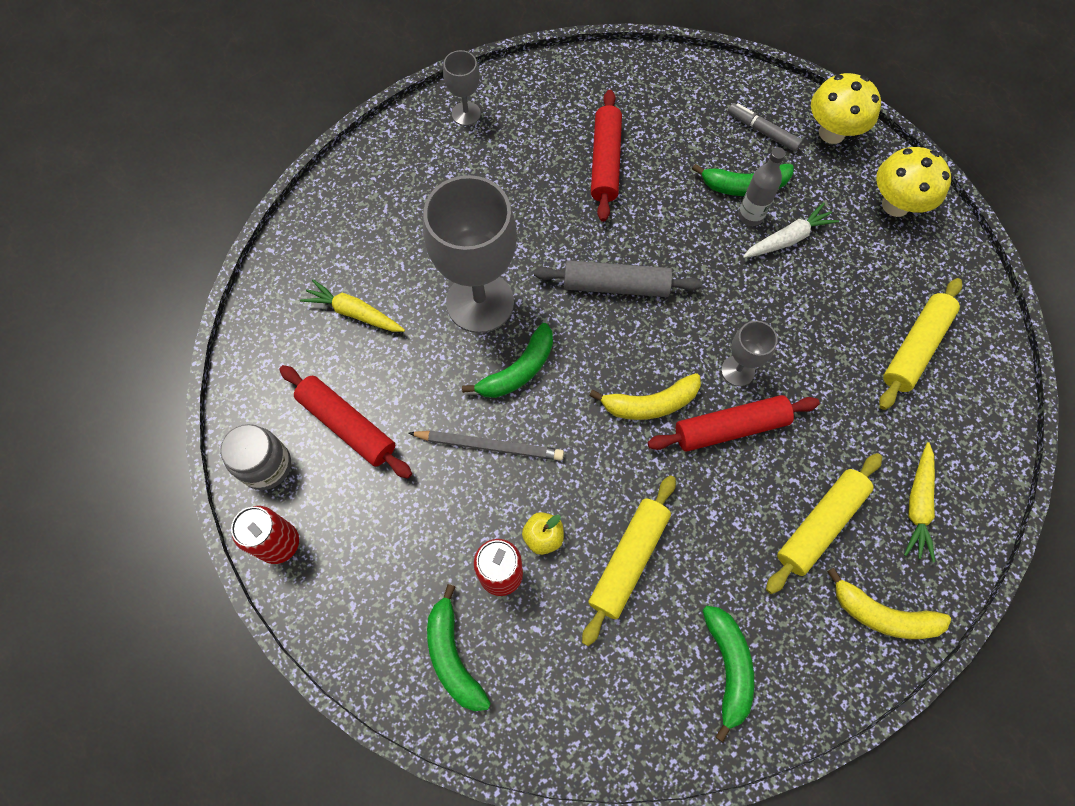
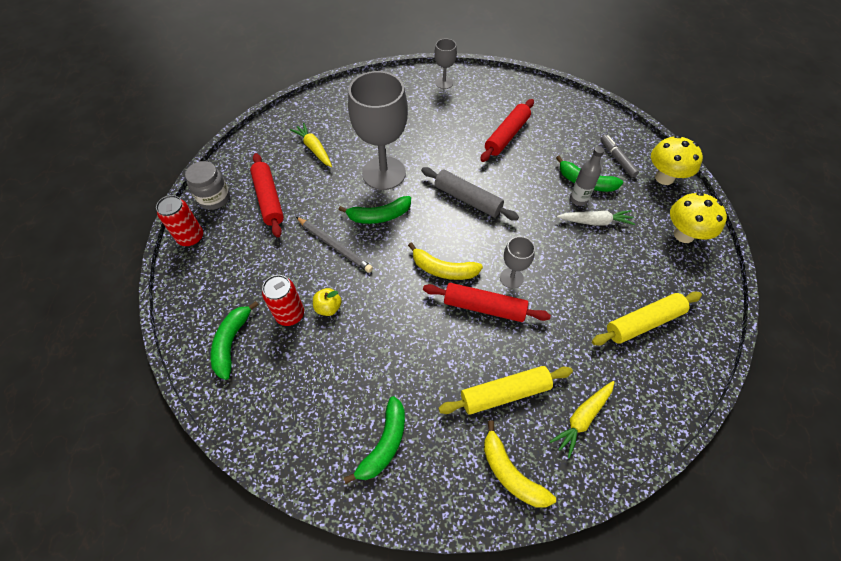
camera: 30 degrees right, 10 degrees down
(629, 560) = (368, 347): yellow rolling pin -> none

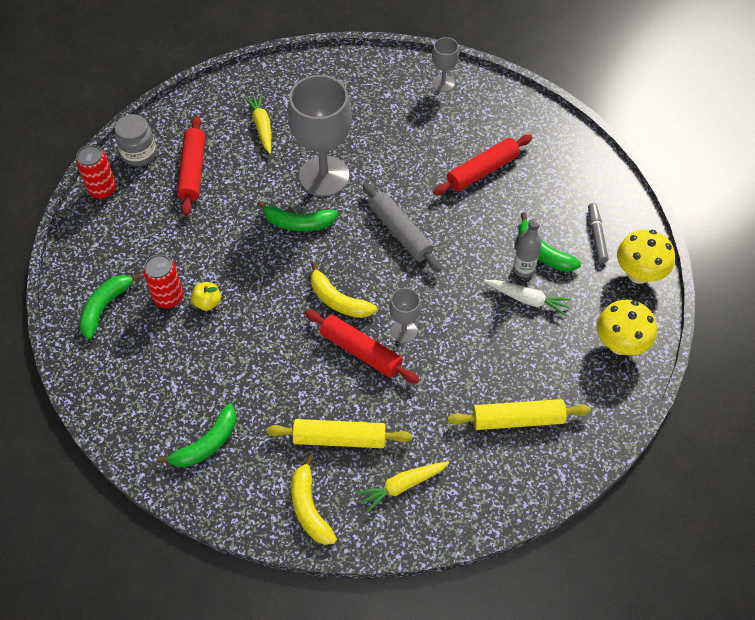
camera: 20 degrees right, 0 degrees up
(334, 246) = (239, 241): grey pencil -> none

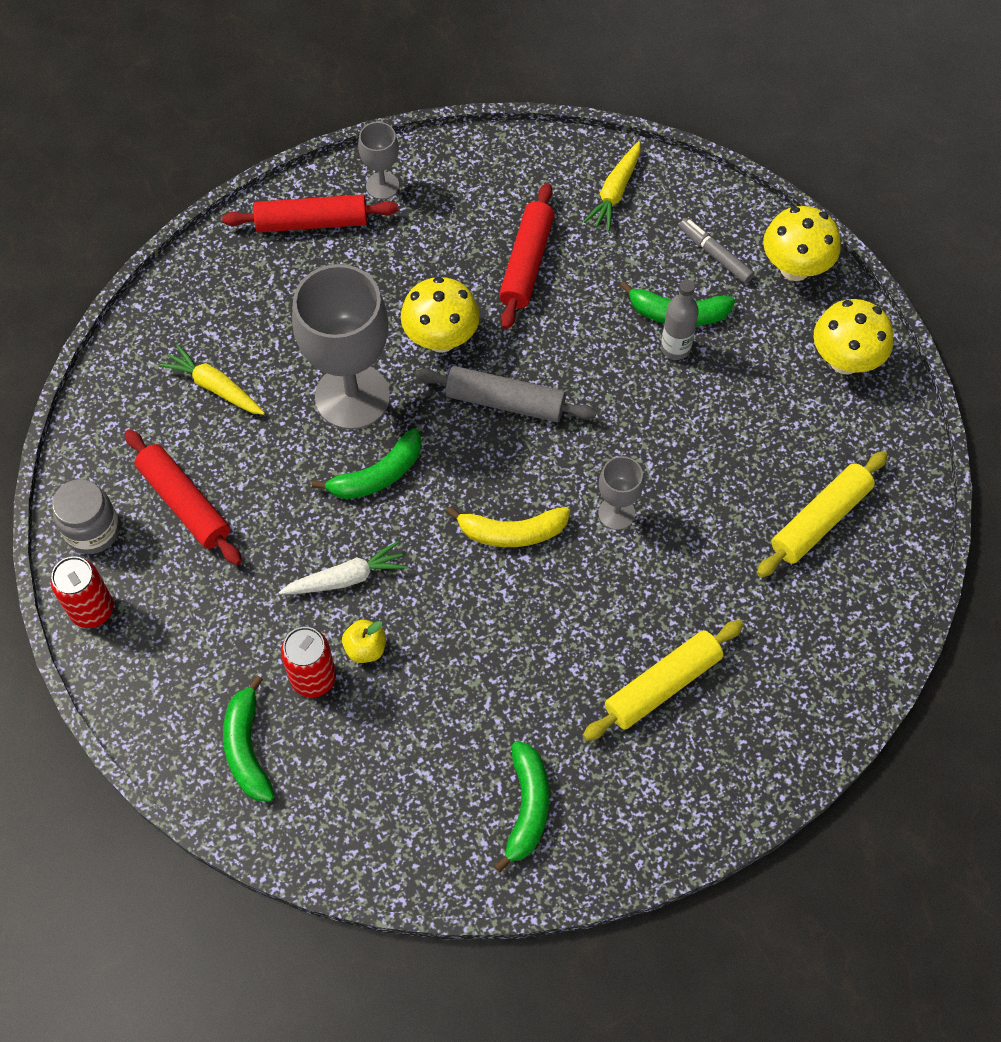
camera: 40 degrees left, 5 degrees up
(309, 508) = (704, 785): yellow banana -> none
(361, 351) = (592, 571): red rolling pin -> red rolling pin (312, 222)
(398, 178) = (441, 339): none -> yellow mushroom
(402, 486) = (774, 682): yellow carrot -> yellow carrot (615, 192)
(527, 299) = (710, 380): white carrot -> white carrot (346, 578)

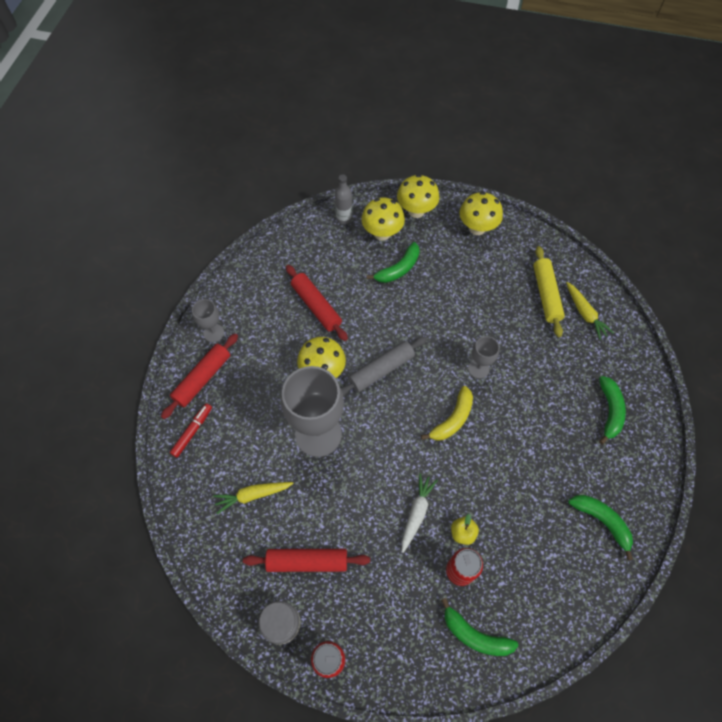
camera: 50 degrees left, 0 degrees up
(237, 265) = (192, 431): none -> red marker
(377, 475) = (372, 455): green banana -> green banana (609, 411)
(615, 192) = (313, 245): yellow carrot -> yellow carrot (585, 313)
(663, 685) = (580, 416): yellow rolling pin -> none
(675, 348) = (415, 283): grey bottle -> grey bottle (344, 218)
(715, 255) = (382, 233): grey marker -> yellow mushroom

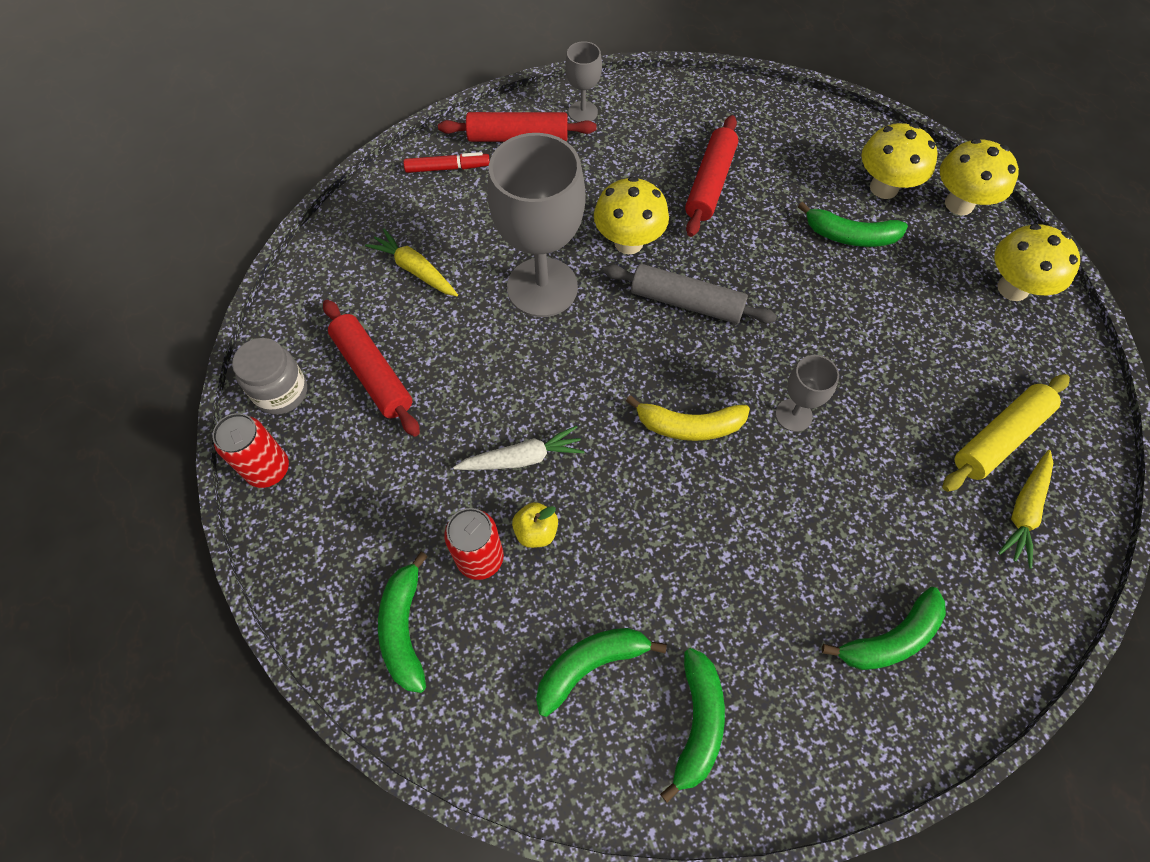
camera: 55 degrees right, 0 degrees up
(344, 218) = (861, 137): grey bottle -> none
(547, 552) = (590, 665): none -> green banana

